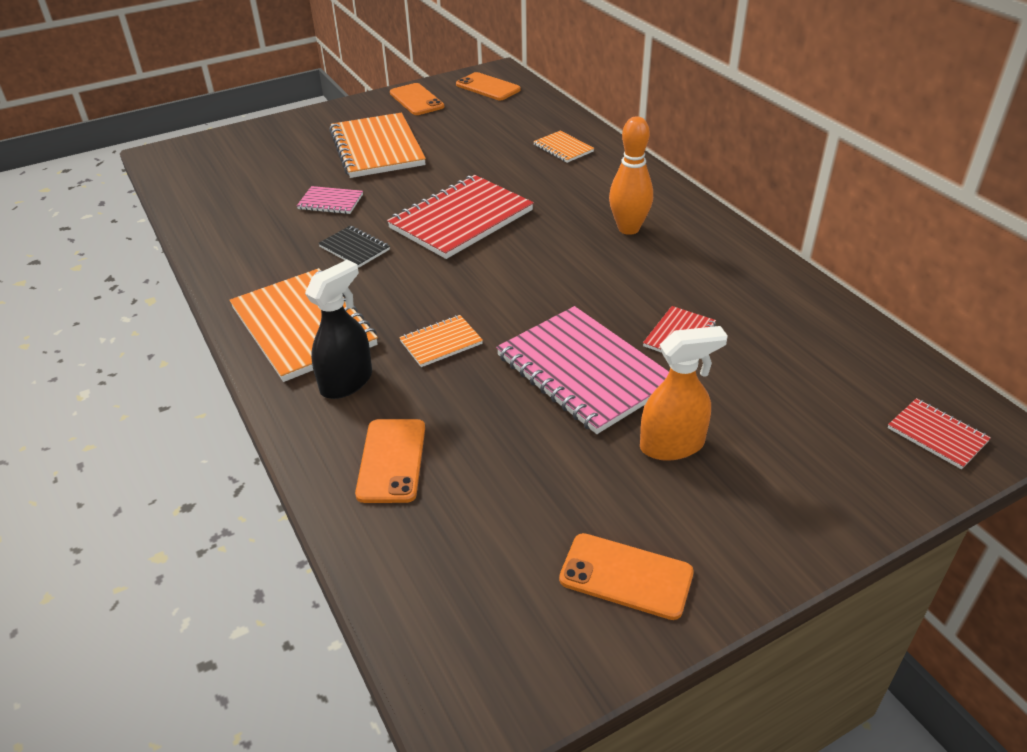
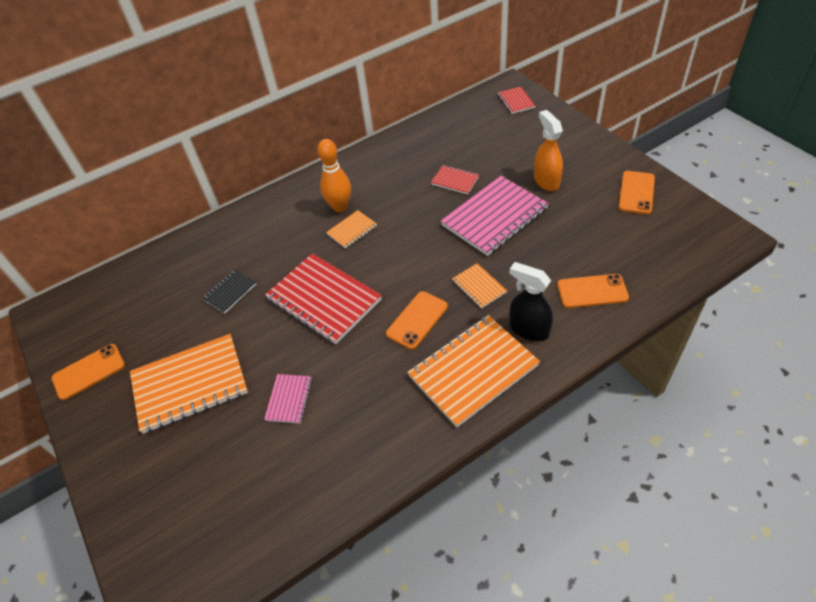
camera: 90 degrees left, 10 degrees up
(354, 248) = (365, 362): black notebook -> black notebook (230, 292)
(488, 87) = (79, 316): orange phone -> orange phone (417, 320)
(563, 148) = (217, 250): orange notebook -> orange notebook (352, 230)
(937, 435) = (516, 101): red notebook -> red notebook turned 60 degrees counterclockwise

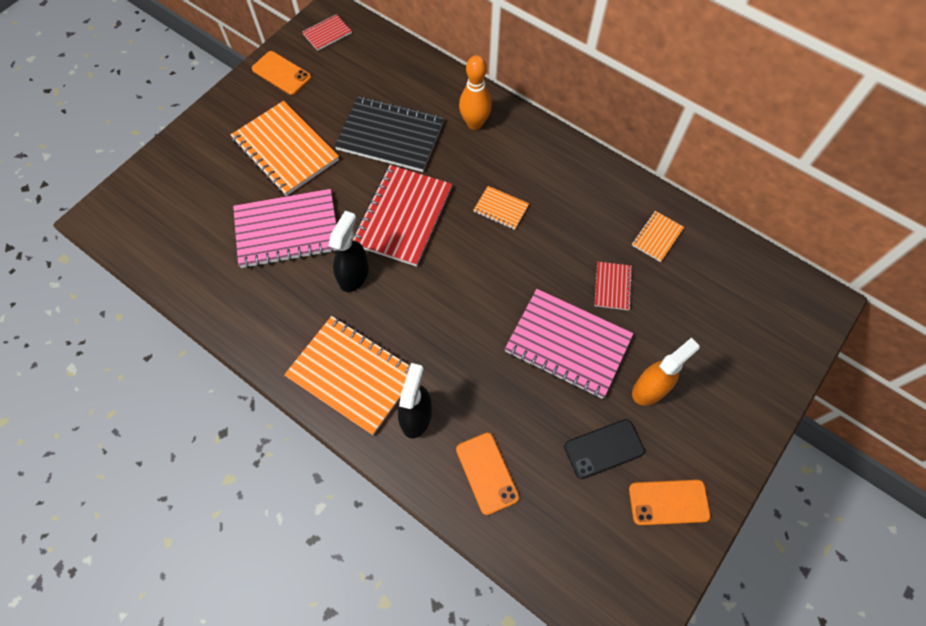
camera: 65 degrees right, 15 degrees up
(230, 292) = (390, 136): black notebook -> black notebook, size x2.10
(289, 399) = (287, 230): pink notebook -> pink notebook, size x2.10
(340, 207) = (530, 186): orange bowling pin -> orange bowling pin (474, 123)
(367, 350) = (354, 275): none -> black spray bottle
(417, 320) = (400, 307): orange phone -> none
(479, 287) = (459, 353): orange notebook -> orange notebook (657, 237)
(516, 101) = (792, 318): red notebook -> red notebook (327, 33)
(588, 217) = (604, 449): none -> black phone

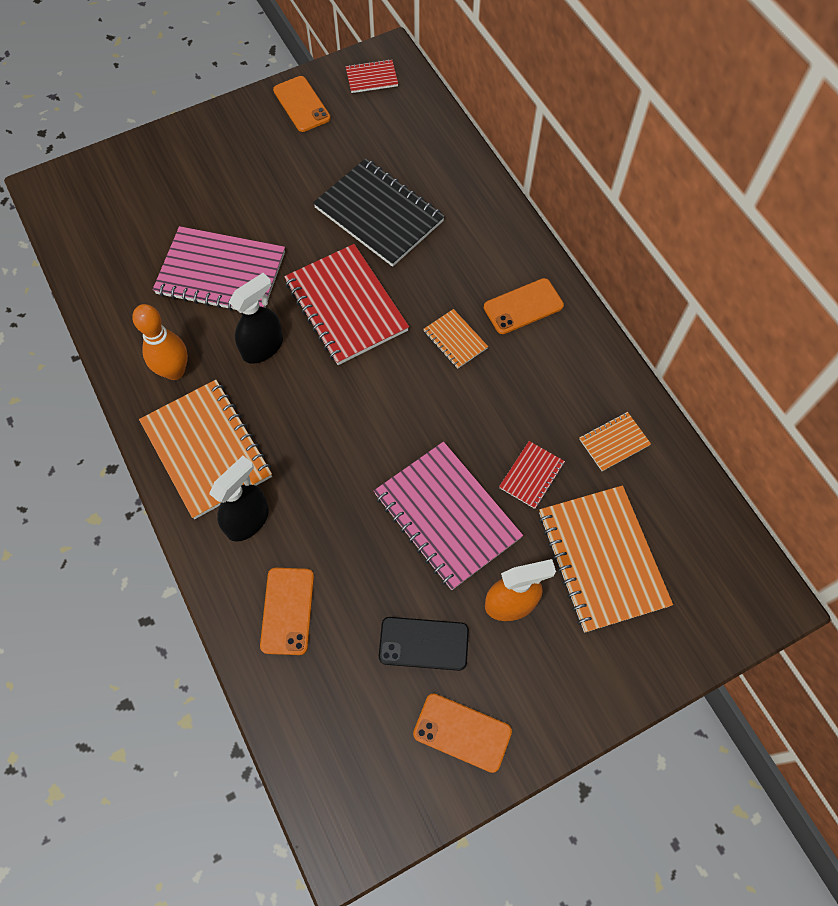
camera: 25 degrees right, 0 degrees up
(285, 150) = (263, 188): orange notebook -> orange notebook (602, 559)
(403, 216) = (346, 306): red notebook -> red notebook turned 75 degrees counterclockwise
(474, 123) = (478, 235): orange bowling pin -> orange bowling pin (174, 371)
(537, 164) = (523, 306): none -> orange phone

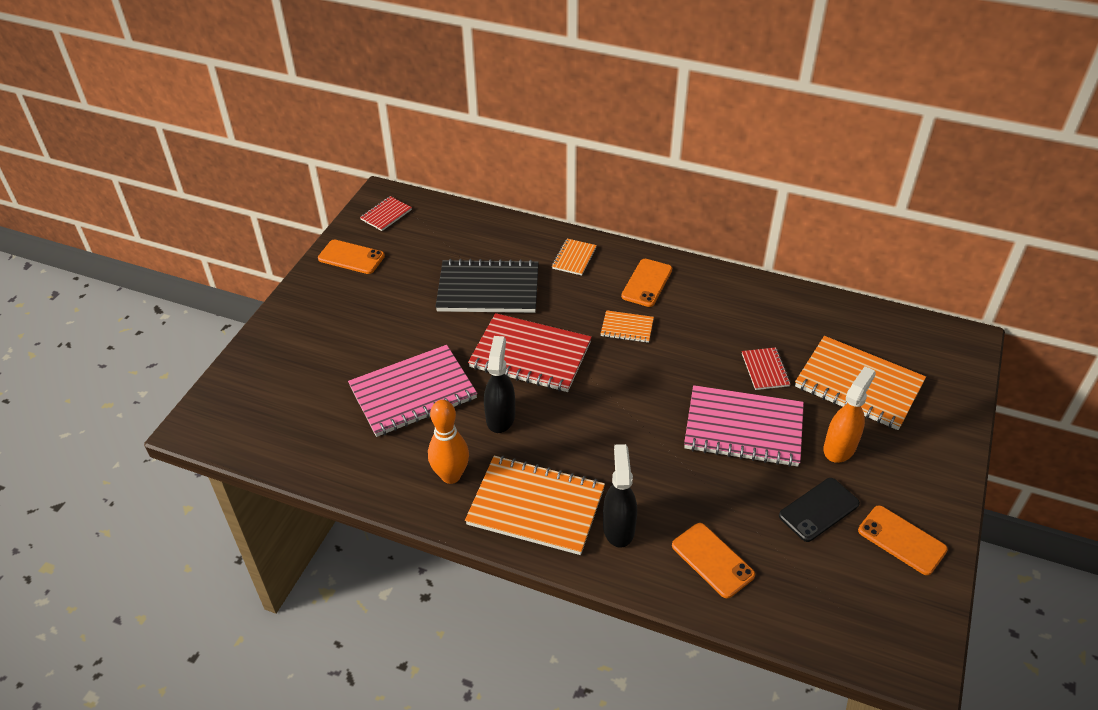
camera: 40 degrees left, 20 degrees down
(462, 732) = (901, 540): orange phone -> orange phone turned 60 degrees clockwise
(614, 442) = (788, 320): orange notebook -> orange notebook (574, 258)

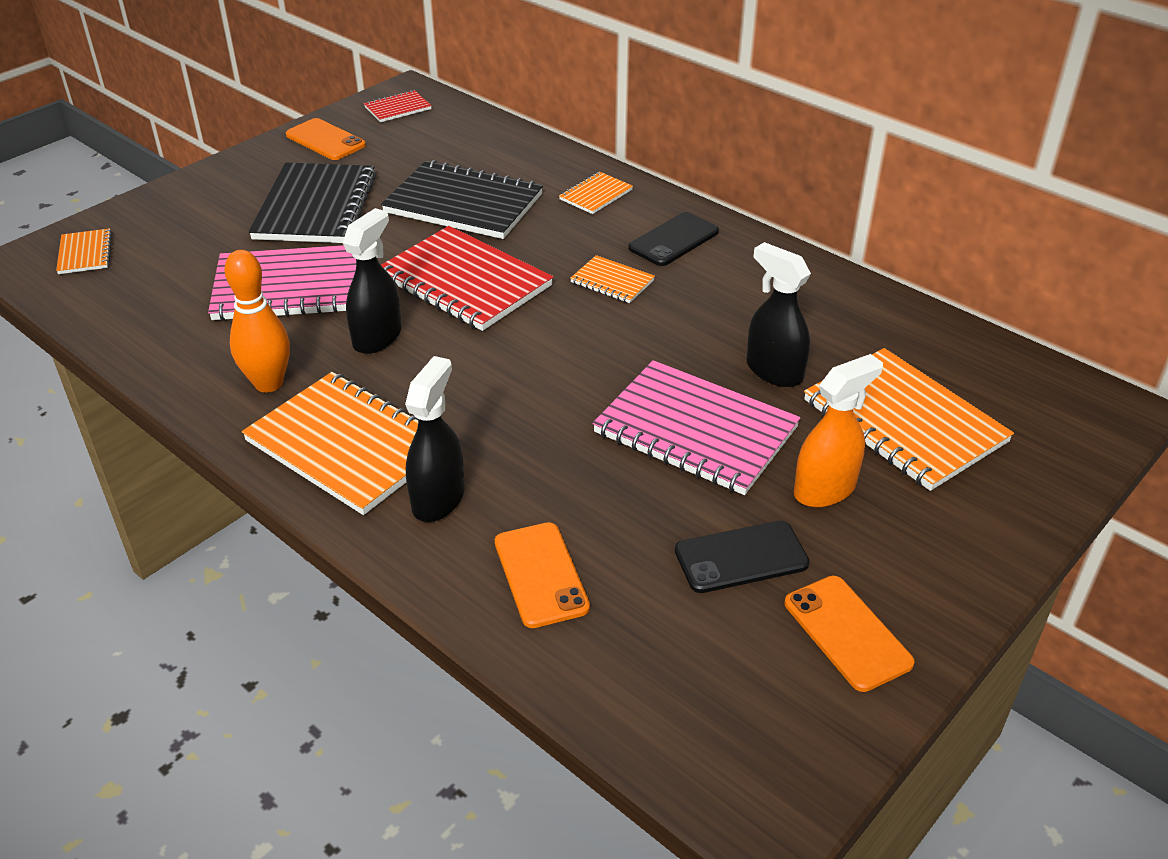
camera: 20 degrees right, 5 degrees down
(239, 406) = (85, 253): none -> orange notebook
(384, 319) = (316, 207): none -> black notebook
(647, 283) = (673, 240): orange phone -> black phone
(765, 370) = (774, 371): red notebook -> black spray bottle

